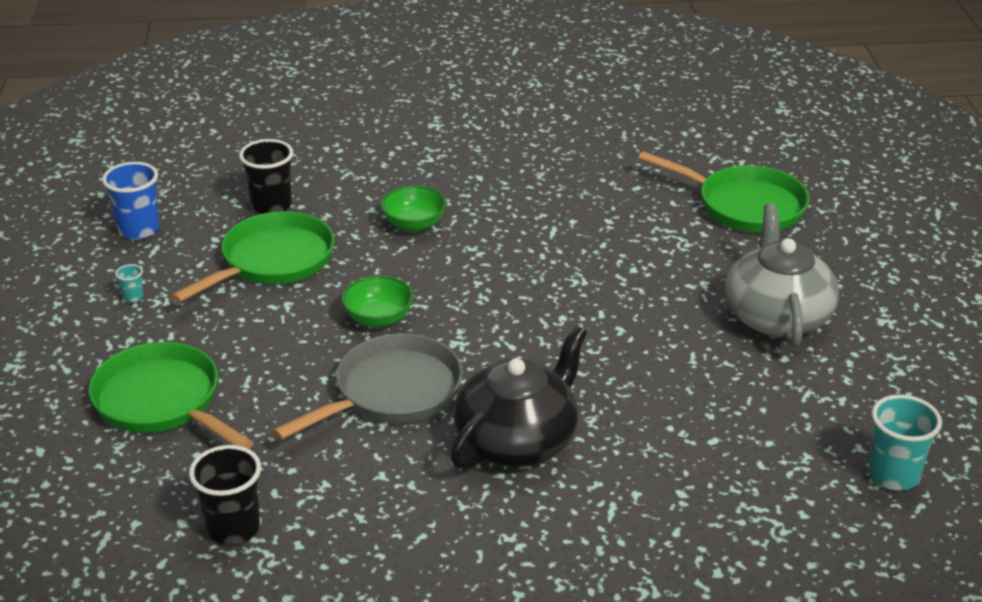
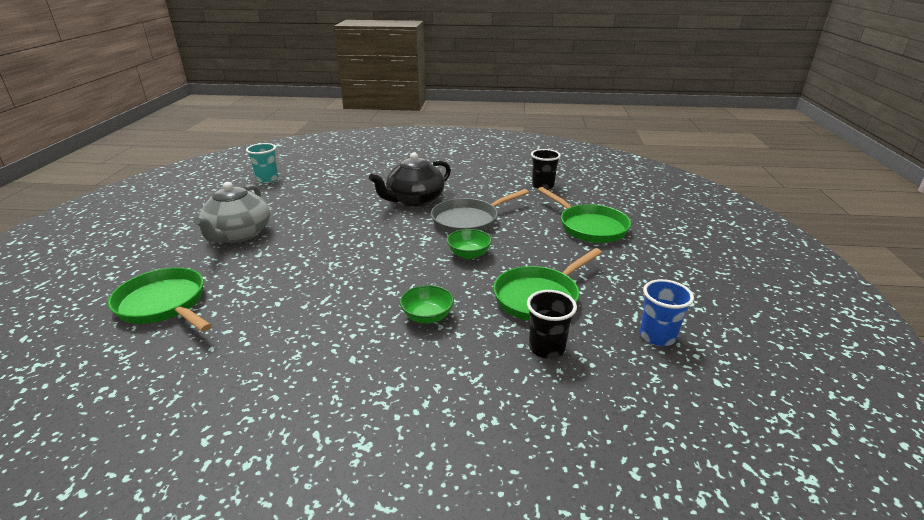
camera: 170 degrees left, 5 degrees down
(133, 297) = (633, 282): turquoise cup -> none

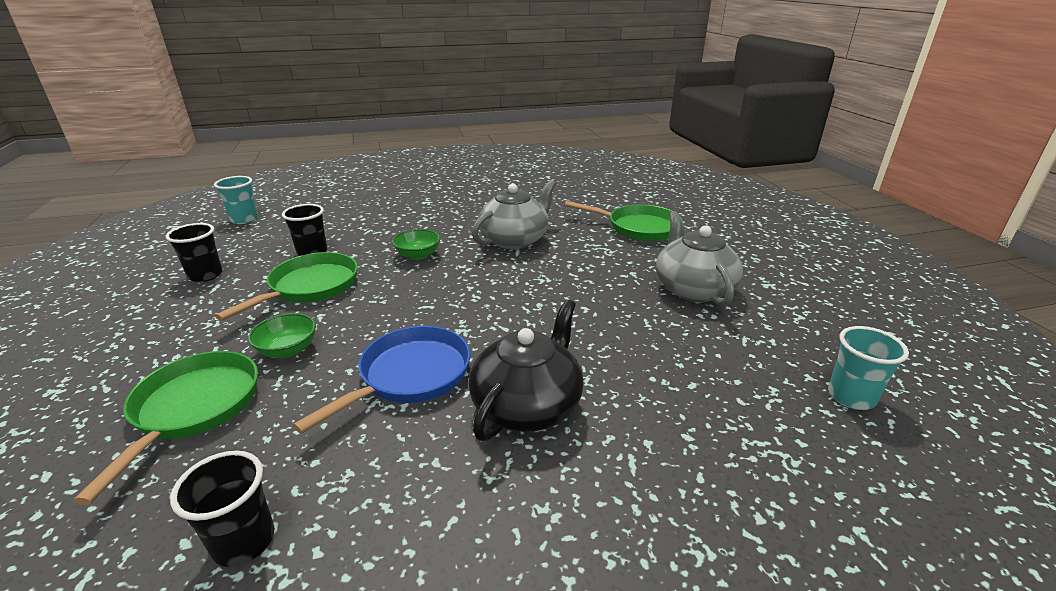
camera: 160 degrees right, 0 degrees up
(311, 316) = (515, 240): none -> grey teapot
(468, 220) = (410, 376): grey pan -> blue pan
(469, 254) = (395, 318): green bowl -> green bowl (288, 350)
(589, 227) = (193, 408): green pan -> green pan turned 60 degrees clockwise
(657, 336) = (205, 275): blue cup -> black cup
(684, 469) = (244, 219): none -> turquoise cup

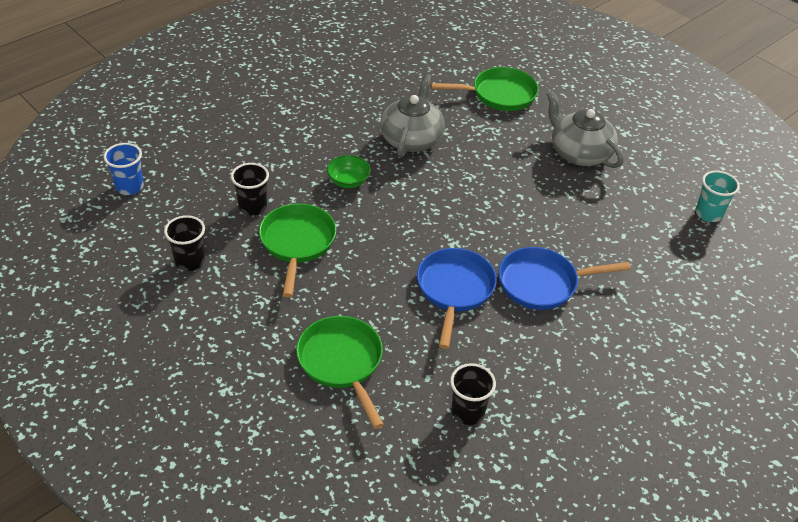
camera: 30 degrees left, 15 degrees up
(244, 219) = (129, 187): turquoise cup -> blue cup
(288, 350) = (350, 301): green bowl -> none
(527, 405) = (542, 283): black teapot -> blue pan

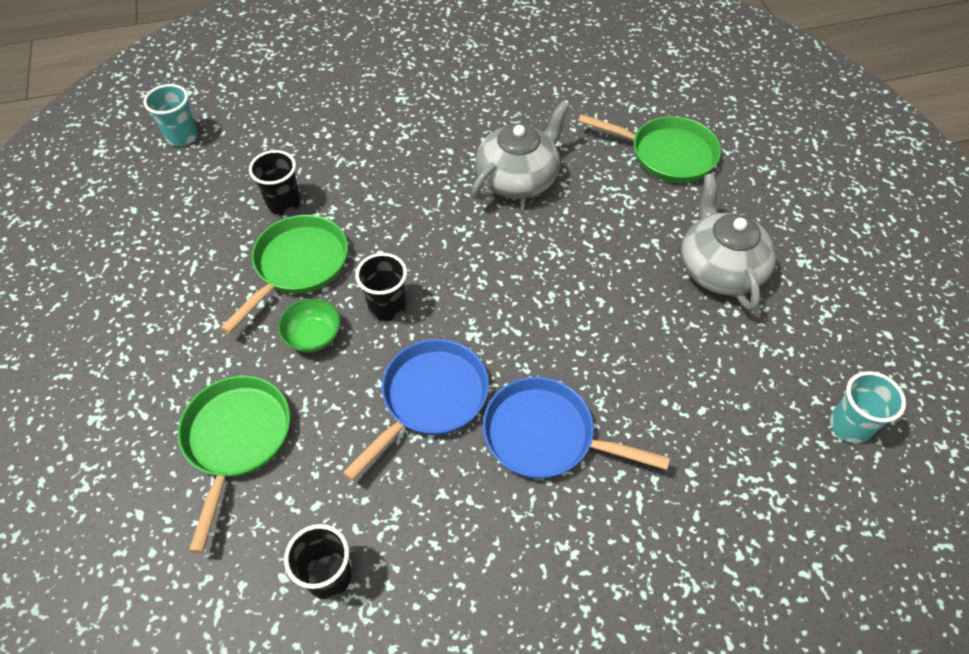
camera: 30 degrees right, 10 degrees up
(129, 187) = (182, 137): blue cup -> turquoise cup
(190, 261) = (175, 245): black cup -> black cup (387, 307)
(348, 181) = (408, 208): green bowl -> green bowl (313, 336)

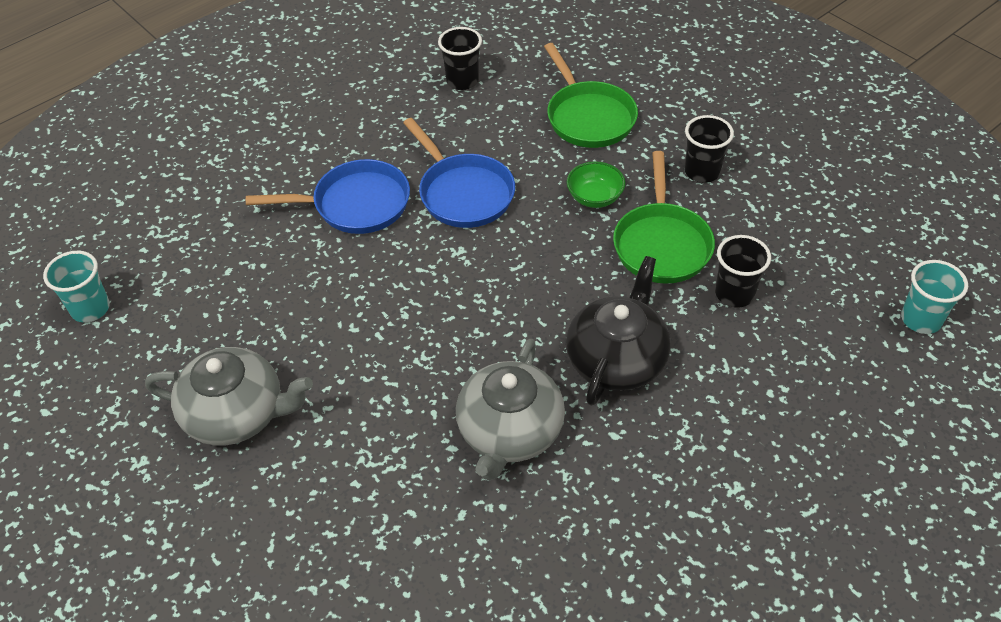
camera: 155 degrees right, 5 degrees down
(387, 307) = (550, 243): black cup -> black cup (702, 172)
(409, 194) = (617, 359): none -> black teapot
(430, 399) = (463, 193): blue pan -> blue pan turned 45 degrees counterclockwise
(667, 154) = (339, 553): green pan -> none
(719, 268) = (236, 413): grey teapot -> grey teapot turned 45 degrees counterclockwise

